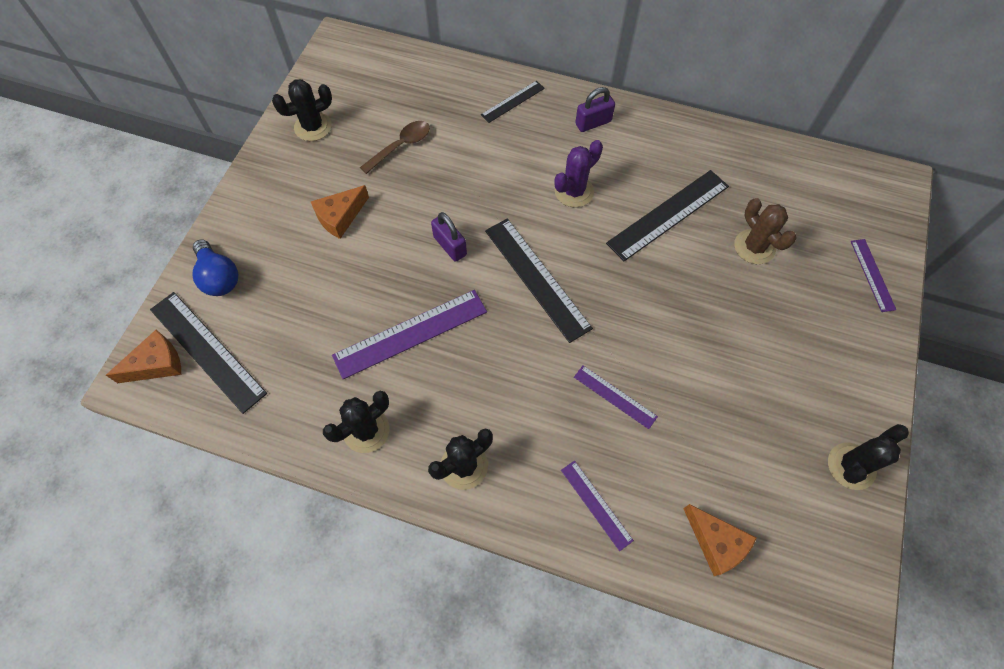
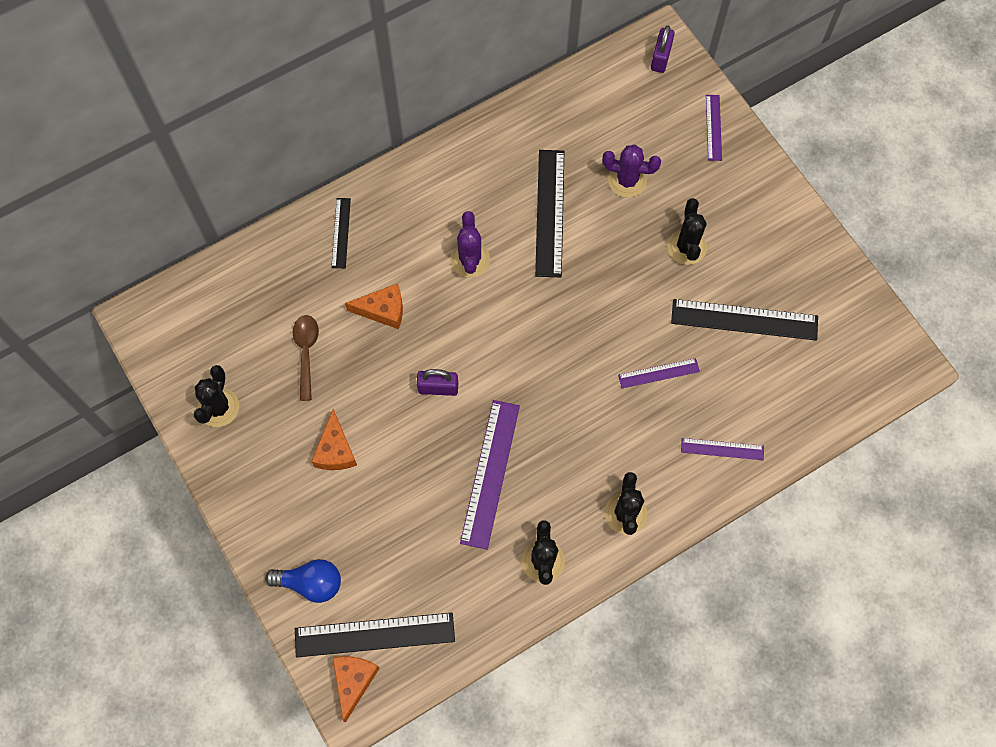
camera: 50 degrees left, 5 degrees up
(536, 278) = (522, 349): black ruler -> black ruler (744, 320)
(593, 123) = (419, 192): purple padlock -> purple padlock (660, 58)
(716, 543) = (805, 397): orange cheese -> orange cheese (383, 310)
(754, 247) = (627, 180): brown cactus -> purple cactus
(851, 466) = (824, 271): black cactus -> black cactus (686, 247)
(872, 275) = (714, 127): purple ruler -> purple ruler turned 60 degrees clockwise

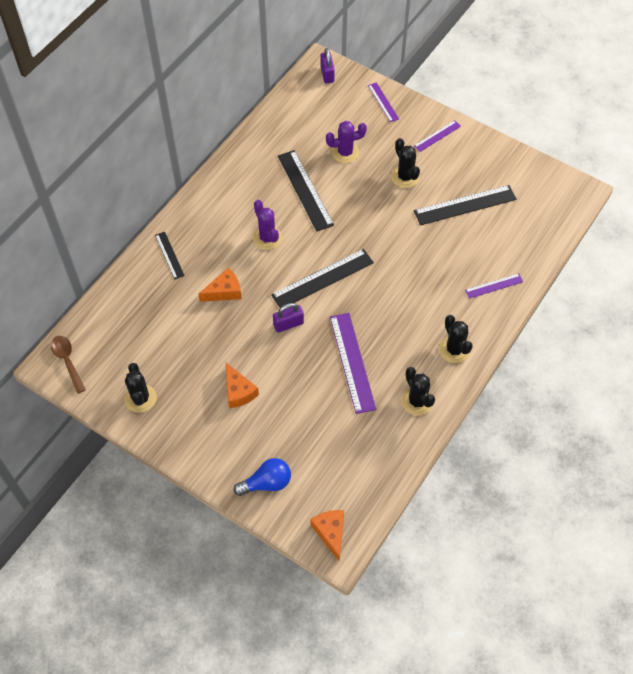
camera: 25 degrees left, 10 degrees down
(306, 352) = (185, 338): brown spoon -> brown spoon (67, 361)
(374, 635) = (329, 497): black ruler -> black ruler (323, 279)
(659, 373) = (429, 257): purple ruler -> purple ruler (437, 136)

